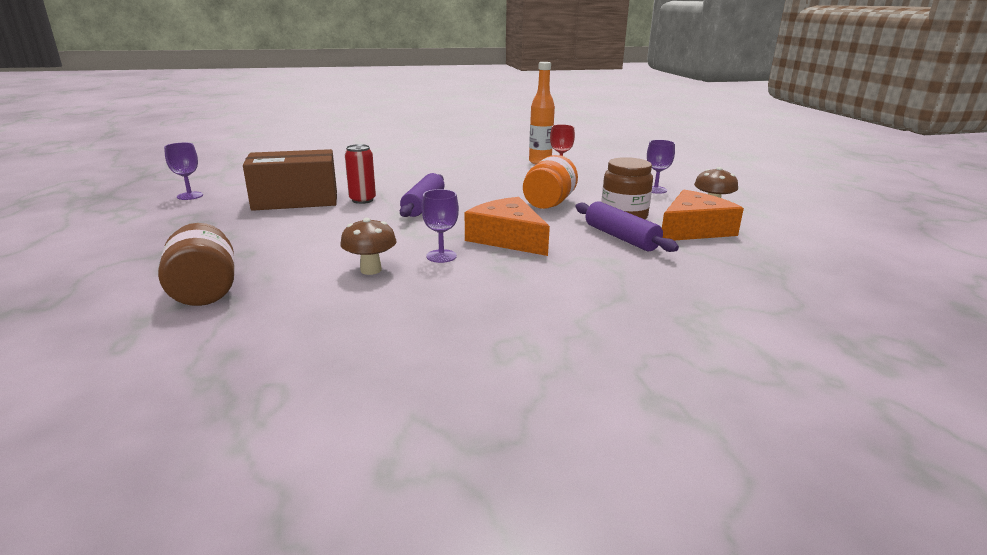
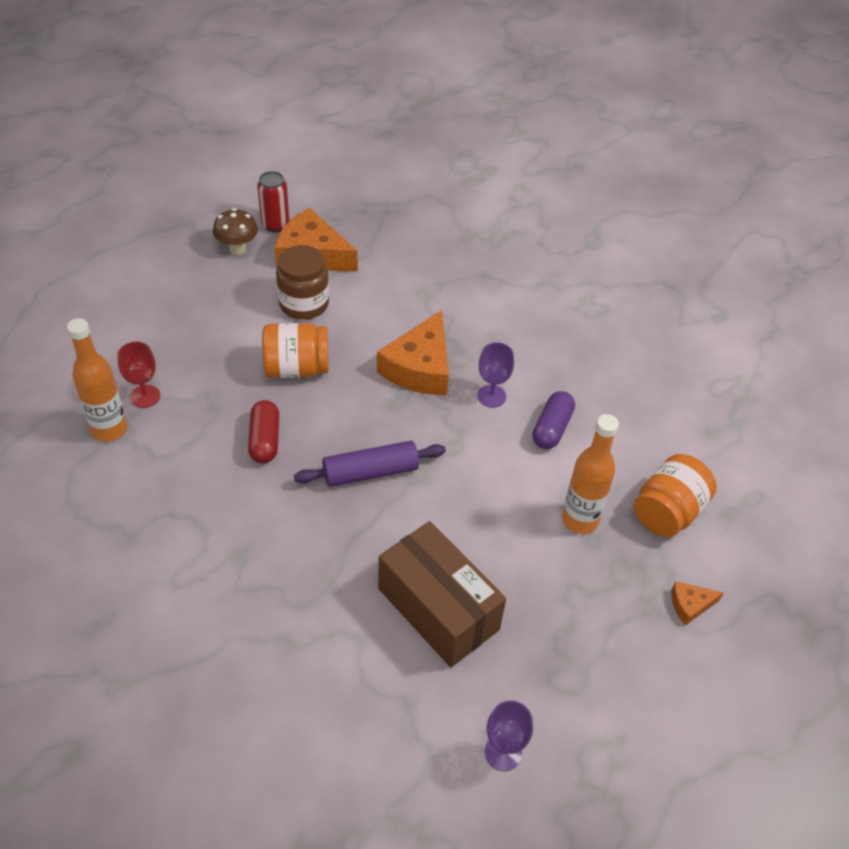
camera: 120 degrees left, 25 degrees up
(126, 269) = (690, 605): none -> orange cheese
(205, 291) = (668, 512): brown jar -> orange jar
(270, 254) = (580, 520): none -> orange bottle
(362, 200) = (391, 540): red can -> red can (275, 225)
(371, 270) = (552, 428): brown mushroom -> purple capsule
(489, 187) = (265, 440): none -> red capsule
(621, 237) = (365, 295): purple rolling pin -> none
(655, 190) = (192, 295): purple goblet -> none

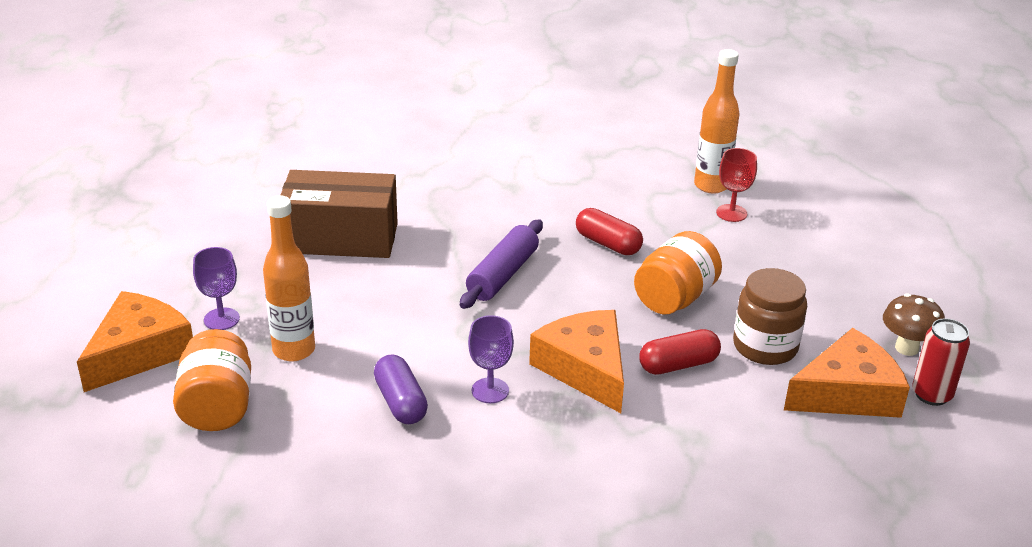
camera: 135 degrees right, 15 degrees down
(367, 330) = (678, 365): none -> red capsule
(503, 752) = (213, 206): purple goblet -> purple goblet (221, 319)
(690, 605) = (139, 352): orange cheese -> orange cheese, size x2.15

